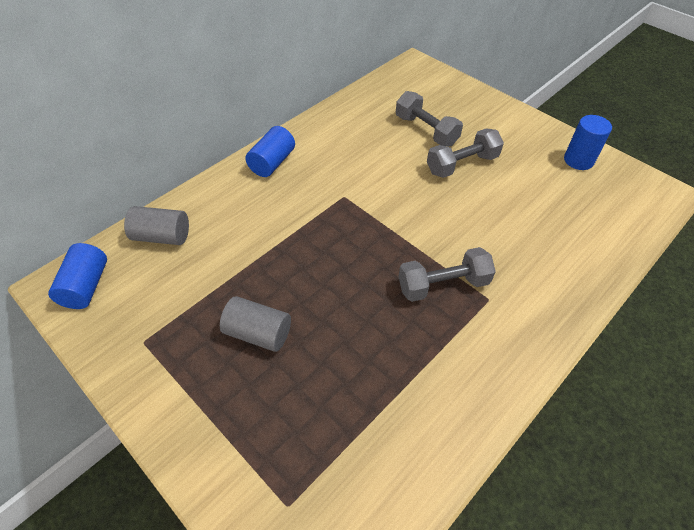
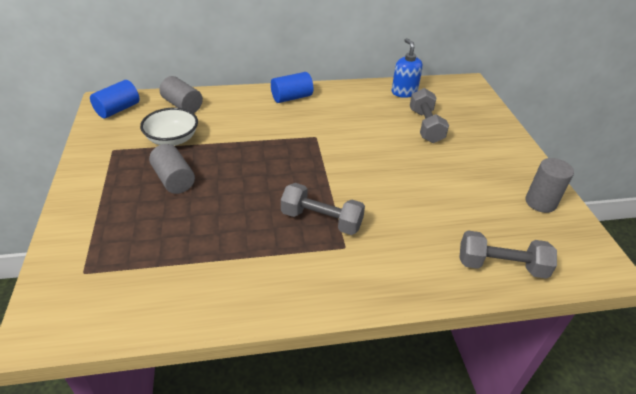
camera: 35 degrees right, 10 degrees down
(200, 286) = (172, 139): none -> white bowl
(371, 101) = (404, 92): none -> blue soap dispenser
(462, 164) = (428, 158): grey dumbbell -> grey dumbbell (501, 266)
(578, 160) = (540, 202): blue cylinder -> grey cylinder

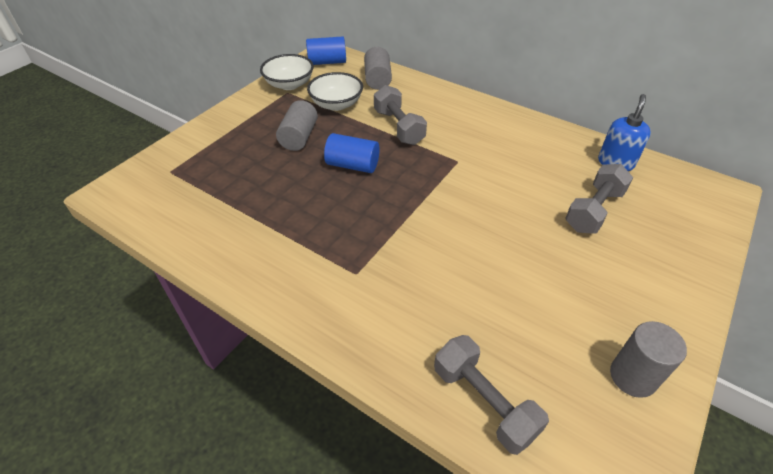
camera: 45 degrees right, 5 degrees up
(105, 142) = (289, 84): none -> white bowl
(292, 97) = (481, 114): blue cylinder -> blue cylinder (352, 165)
(321, 220) = (366, 237): grey dumbbell -> grey dumbbell (399, 127)

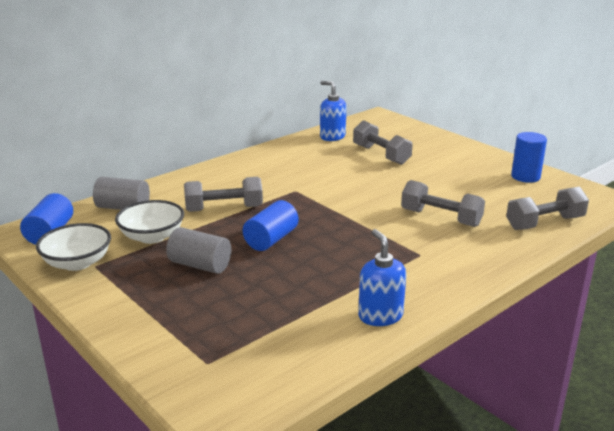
camera: 75 degrees left, 20 degrees down
(236, 256) = (380, 316): none -> blue soap dispenser
(448, 284) = (441, 218): none -> grey dumbbell
(632, 376) = (525, 177): grey cylinder -> blue cylinder

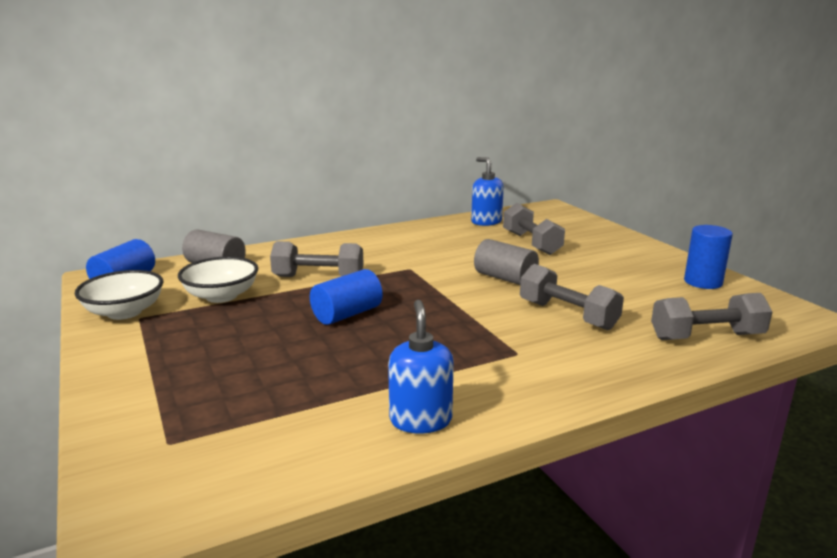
camera: 15 degrees right, 5 degrees down
(200, 265) = (248, 331): grey cylinder -> grey cylinder (505, 278)

